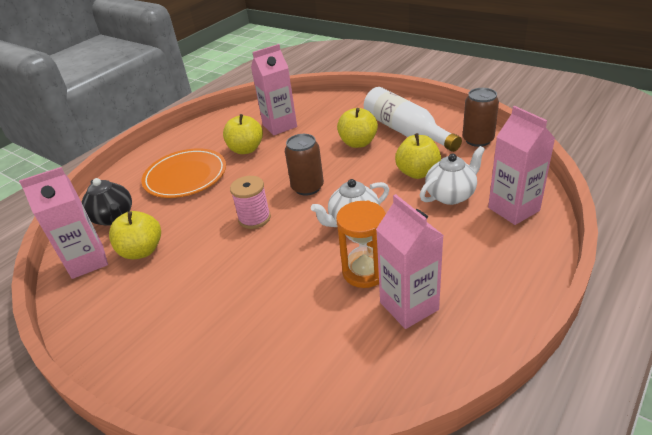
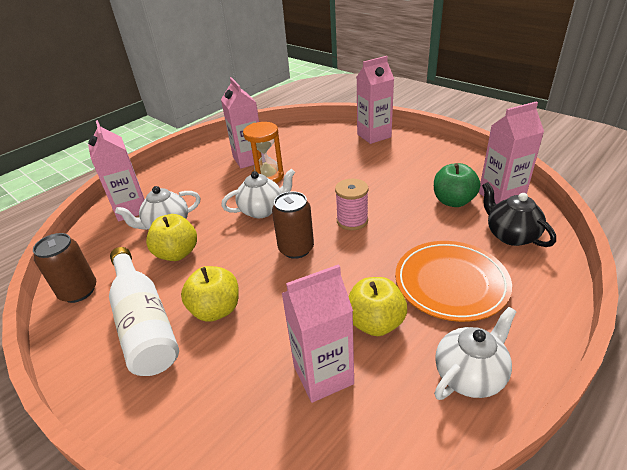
camera: 175 degrees left, 0 degrees up
(142, 251) = (453, 201): yellow apple -> green apple
(198, 136) = (470, 375): none -> white teapot
(199, 385) = (374, 136): none -> pink carton

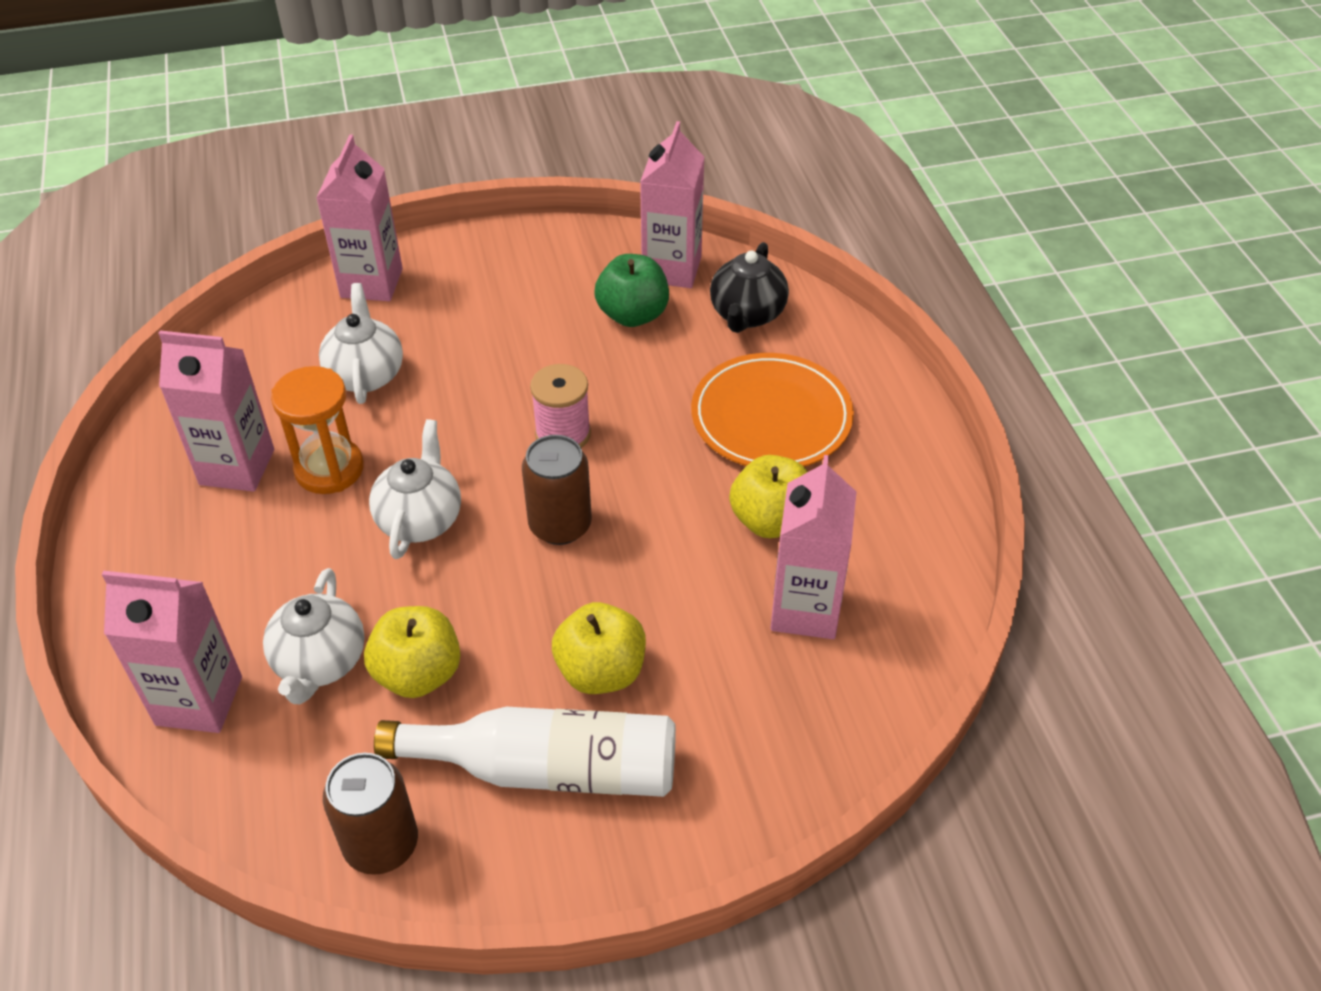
camera: 60 degrees left, 10 degrees up
(470, 375) = (903, 488): white teapot -> white teapot (366, 374)
(511, 235) = (747, 314): black teapot -> black teapot turned 75 degrees counterclockwise

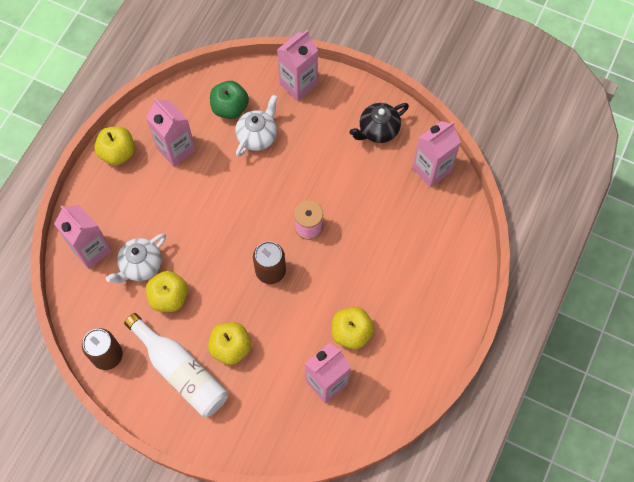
camera: 40 degrees right, 20 degrees up
(128, 532) = (118, 153): none -> yellow apple
(329, 469) = (208, 176): orange hourglass -> none
(420, 519) = (222, 227): white teapot -> none
(633, 315) = (391, 184): green apple -> green apple (230, 108)
(747, 314) = (440, 220): black teapot -> black teapot (378, 130)
(771, 417) = (399, 283): orange plate -> none

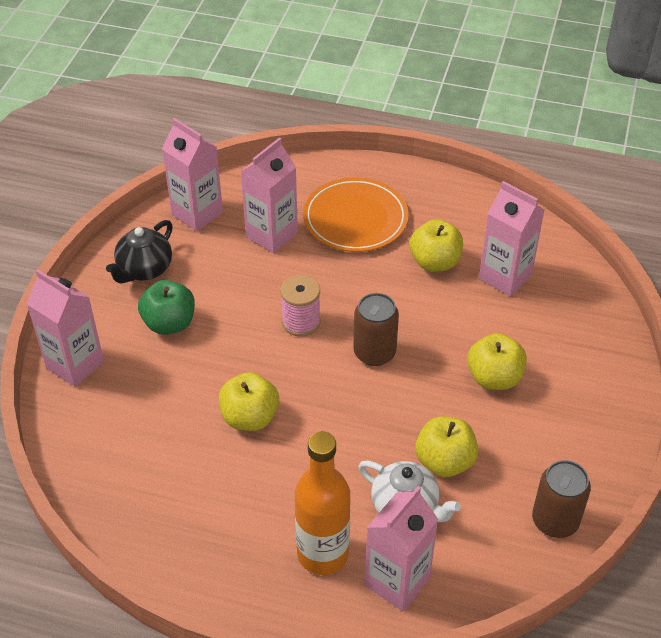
camera: 100 degrees left, 20 degrees down
(118, 153) = (218, 582): yellow apple -> yellow apple (250, 417)
(121, 211) = (323, 554): none -> orange bottle
(176, 149) = (202, 500): pink carton -> pink carton (271, 235)
(181, 372) = (546, 426): white bottle -> none
(230, 108) = (121, 442): green apple -> green apple (169, 323)
(257, 136) = (167, 399): white teapot -> none
(378, 130) = (144, 270): black teapot -> black teapot turned 75 degrees clockwise
(408, 283) = (355, 219): none -> orange plate

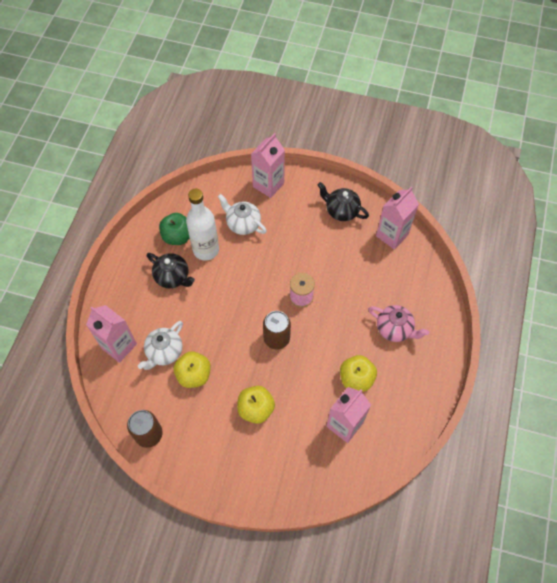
camera: 90 degrees right, 15 degrees up
(153, 400) = (243, 224): none -> white teapot
(169, 323) = (299, 227): green apple -> green apple (177, 236)
(202, 454) = (206, 250): none -> white bottle
(250, 417) = (229, 272): yellow apple -> none
(256, 503) = (172, 277): none -> black teapot
(271, 235) = (375, 278): pink carton -> none
(323, 554) = (139, 309): orange bottle -> none
(355, 219) = (394, 329): orange plate -> pink teapot

